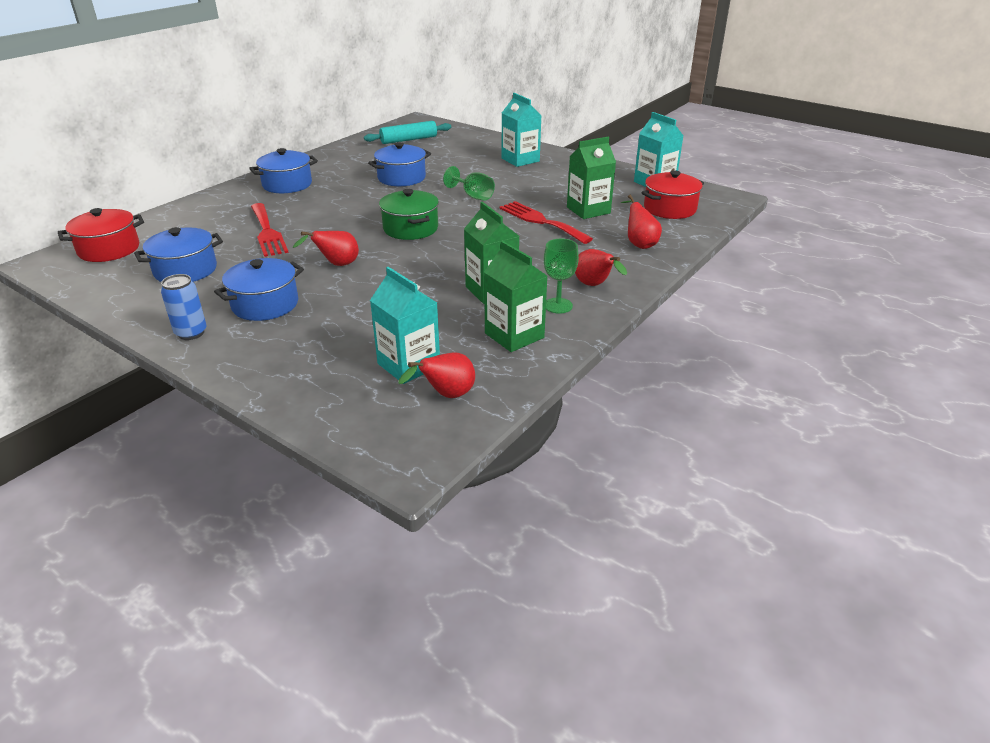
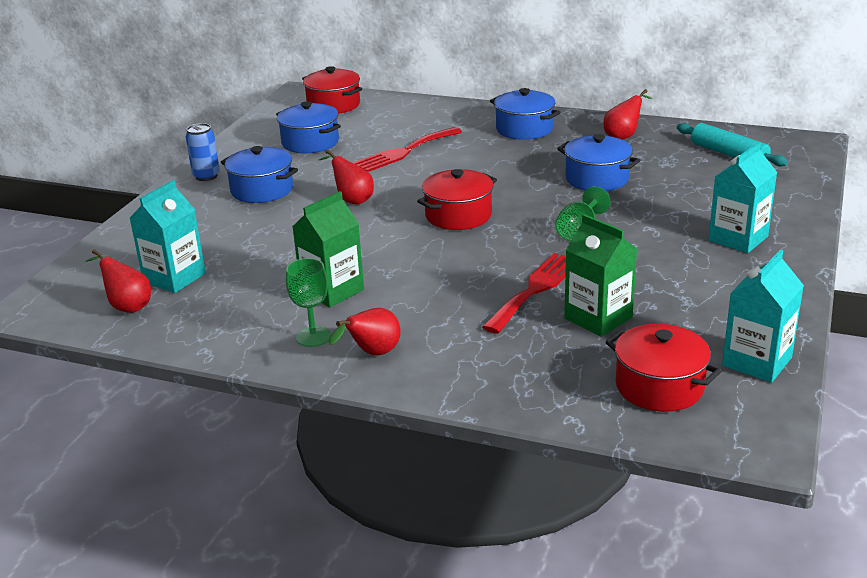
camera: 75 degrees right, 5 degrees down
(410, 228) = (458, 215): green pot -> red pot
(514, 335) = (240, 321): green carton -> none
(639, 243) = (513, 372): red pear -> red pear (624, 136)

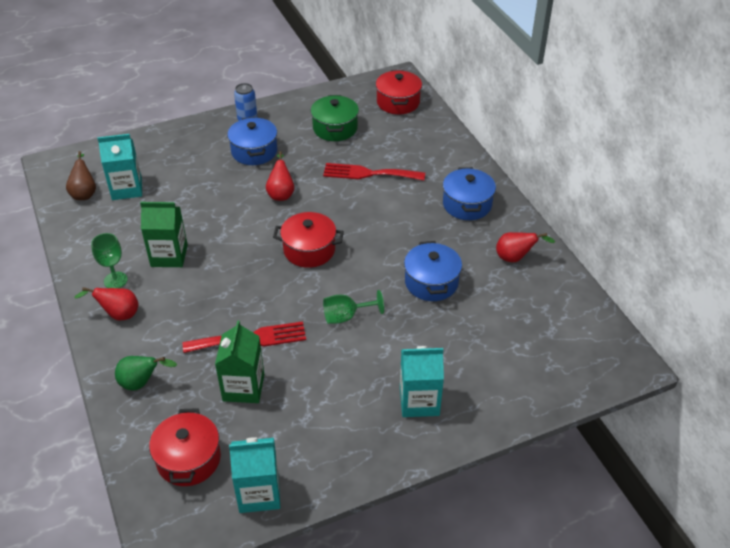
camera: 45 degrees right, 15 degrees up
(127, 306) = (84, 193): red pear -> brown pear
(310, 142) = (335, 128): blue pot -> green pot
(504, 376) = (142, 383): none -> green pear
(728, 154) = (552, 328): turquoise rolling pin -> none

